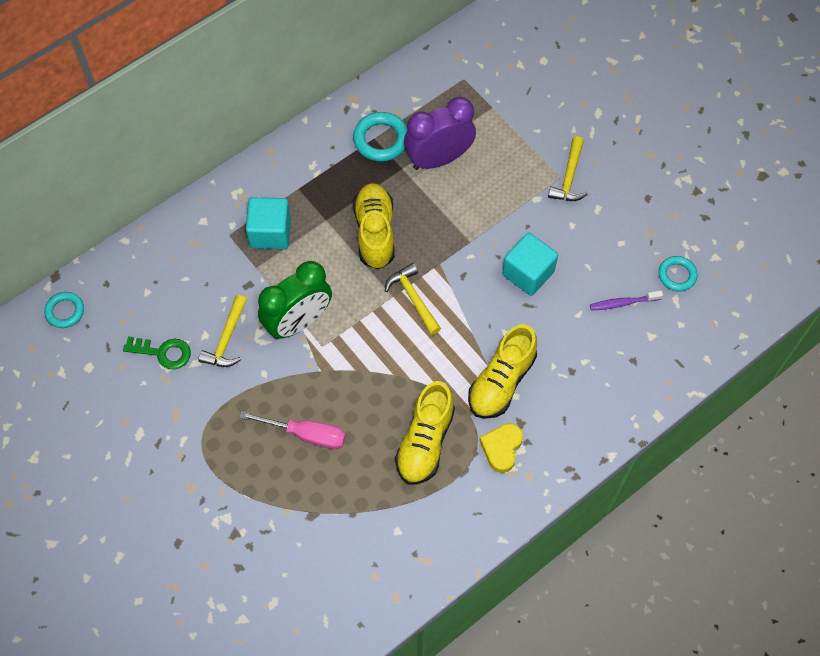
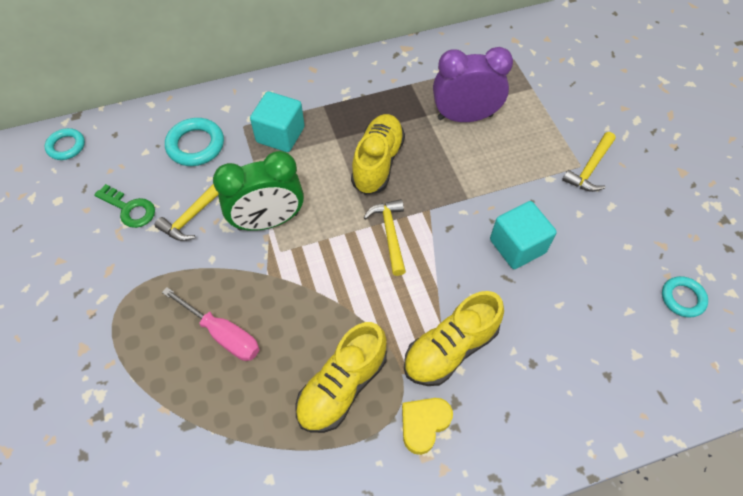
camera: 20 degrees right, 5 degrees down
(381, 139) = (417, 86): turquoise ring -> turquoise ring (196, 145)
(623, 303) = (613, 308): purple toothbrush -> none

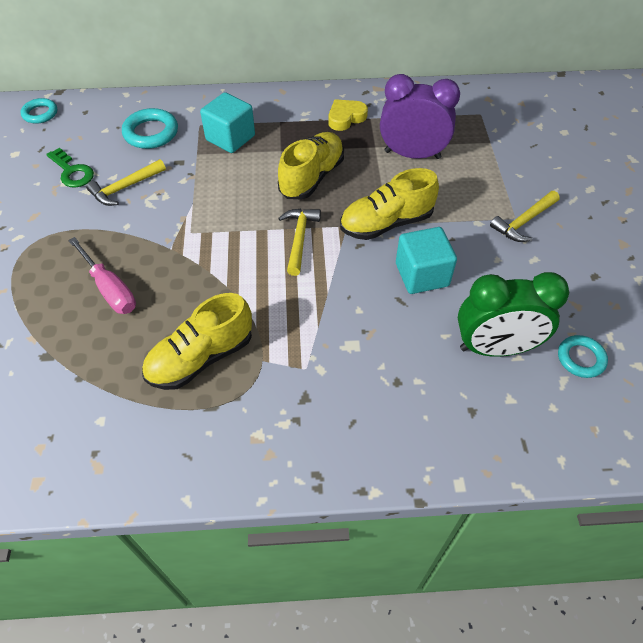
camera: 15 degrees right, 5 degrees down
(268, 221) = (190, 205): green clock -> green clock (495, 348)
(424, 424) = (266, 409): yellow heart -> yellow heart (346, 118)
(450, 349) = (318, 349): yellow shoe -> yellow shoe (386, 223)

